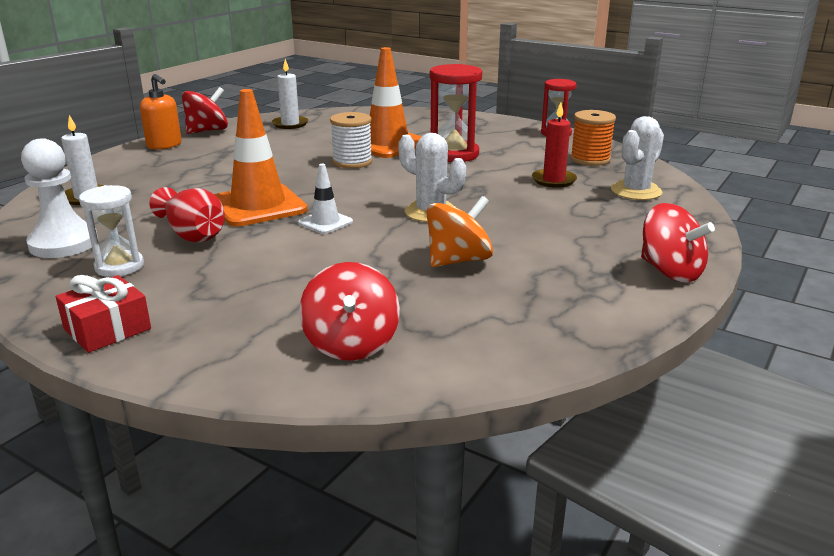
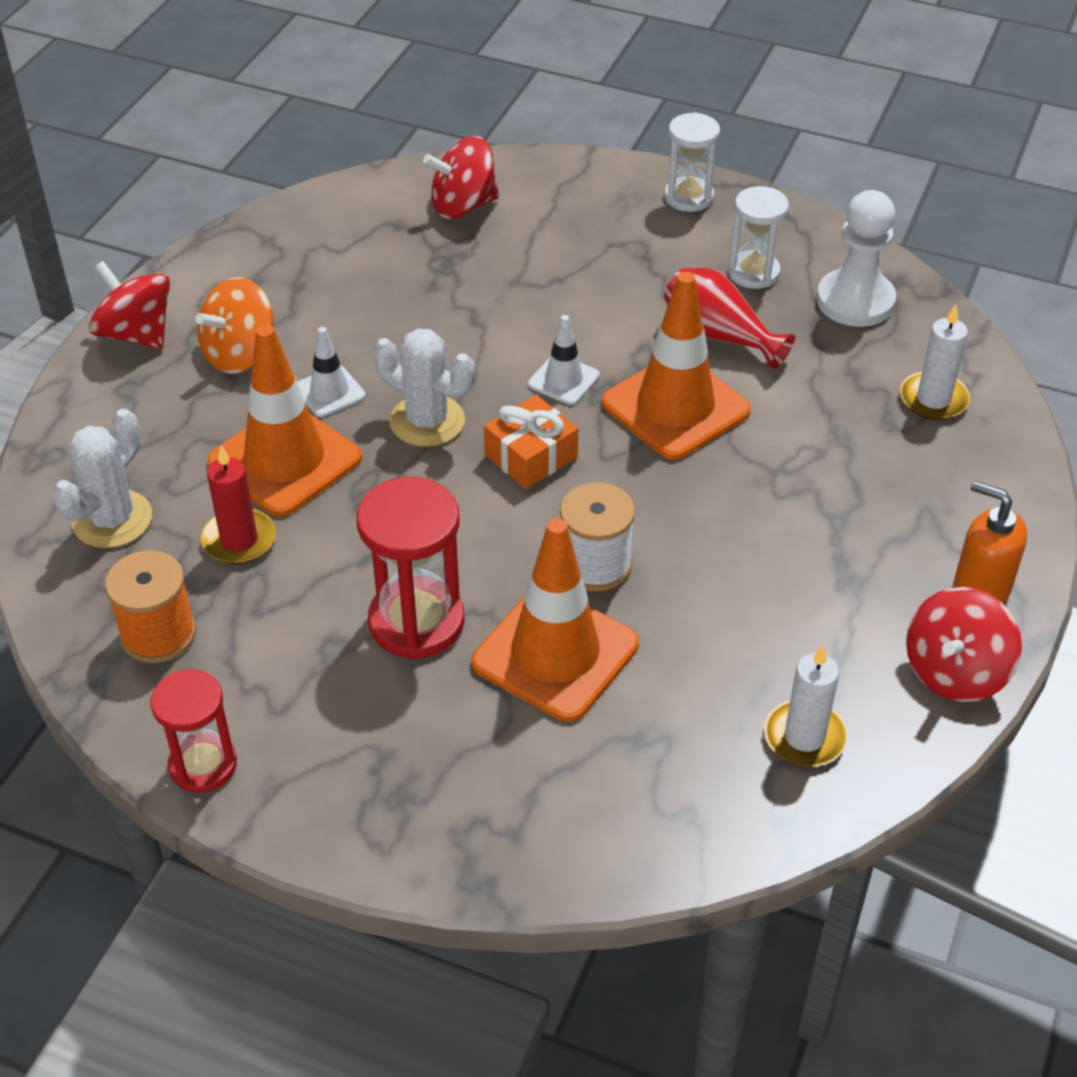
camera: 170 degrees right, 20 degrees up
(107, 329) = (689, 197): red gift -> white hourglass
(351, 344) = (463, 206): red spinning top -> red spinning top turned 90 degrees counterclockwise
(367, 195) = (531, 456): none -> orange gift
(458, 260) = (379, 325): orange spinning top -> orange spinning top (240, 354)
(500, 229) = (329, 392): none -> white traffic cone
(530, 204) = (285, 460): none -> orange traffic cone

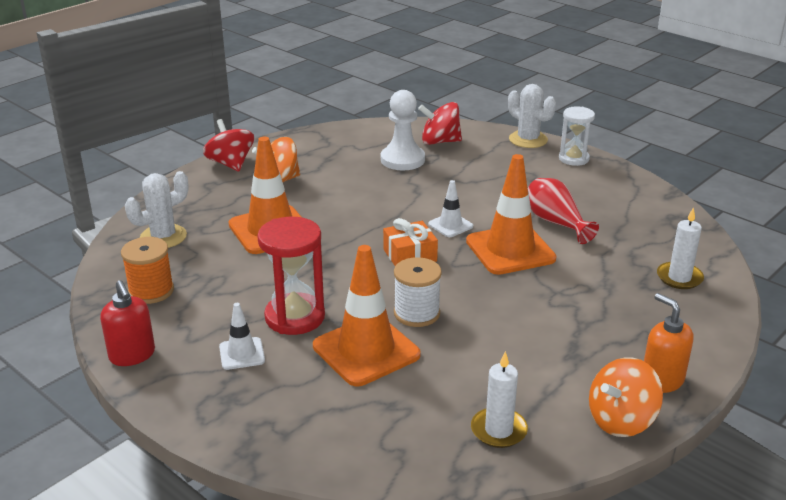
camera: 20 degrees right, 15 degrees down
(203, 765) = (132, 355): red hourglass -> red soap dispenser
(239, 540) = (222, 259): red candle -> none
(329, 392) = (315, 206): white traffic cone -> white traffic cone (242, 354)
(427, 421) = (360, 228): white cactus -> white cactus (528, 140)
(753, 272) = (594, 198): white hourglass -> none
(855, 301) = (652, 222): white pawn -> white pawn (402, 160)
(955, 672) = (621, 420): red spinning top -> orange spinning top

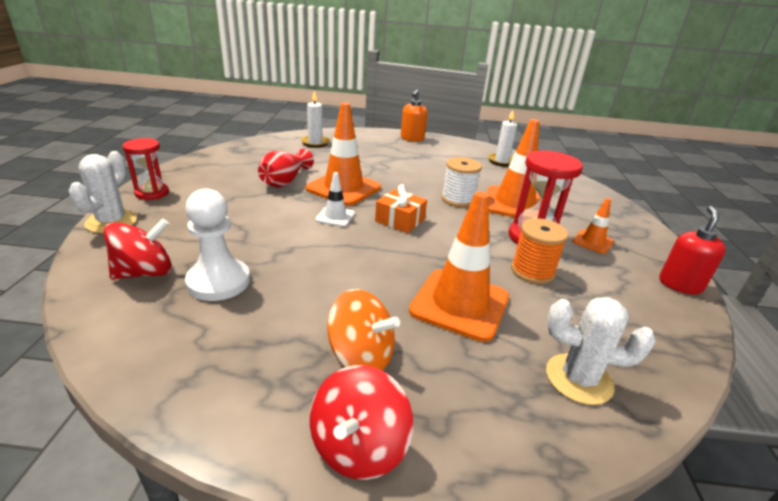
camera: 130 degrees left, 0 degrees up
(151, 291) = (634, 323): orange spool -> orange spool (532, 271)
(242, 354) = (592, 242): white traffic cone -> orange traffic cone
(440, 141) = (145, 272): red spinning top -> red spinning top turned 90 degrees counterclockwise
(573, 159) = (152, 193): white hourglass -> red hourglass
(621, 420) = (451, 142): orange spinning top -> none

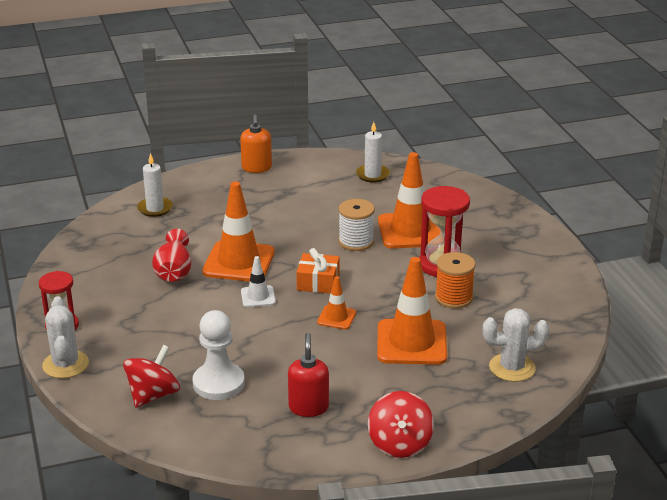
camera: 20 degrees left, 0 degrees up
(361, 356) = (366, 399): orange spinning top -> none
(592, 242) = (493, 253): orange traffic cone -> orange traffic cone (336, 317)
(680, 284) = (569, 274): red soap dispenser -> red soap dispenser (308, 407)

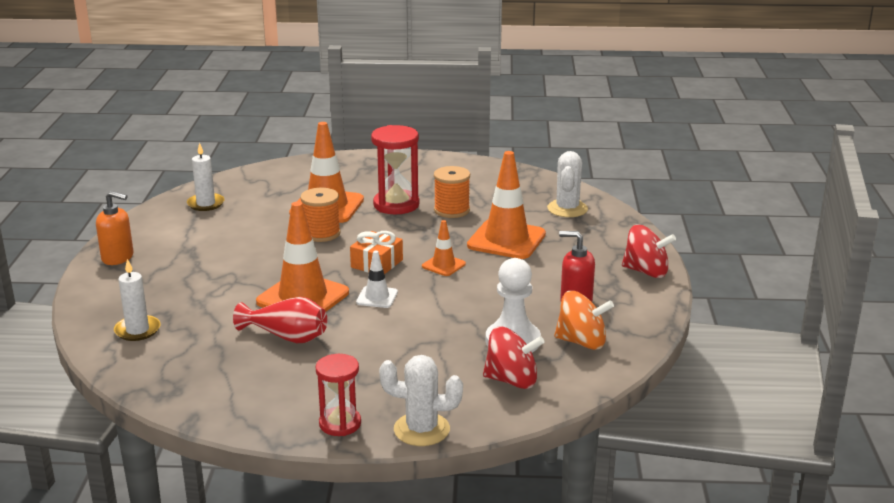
camera: 70 degrees left, 5 degrees down
(153, 395) = (512, 380): red spinning top -> red spinning top turned 135 degrees clockwise
(235, 423) = (582, 342): none -> orange spinning top
(356, 242) = (321, 233): white spool -> orange spool

